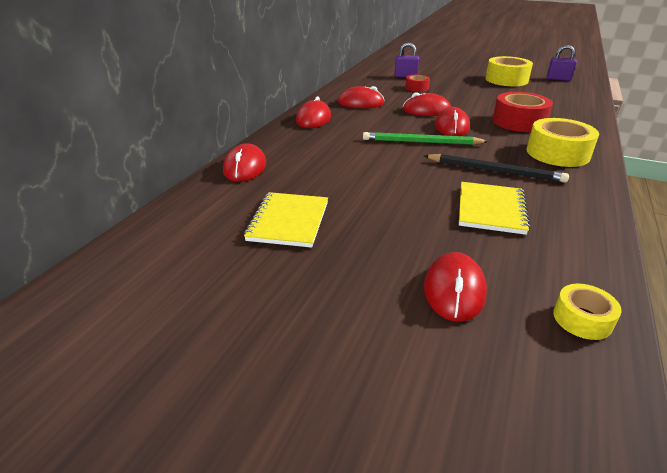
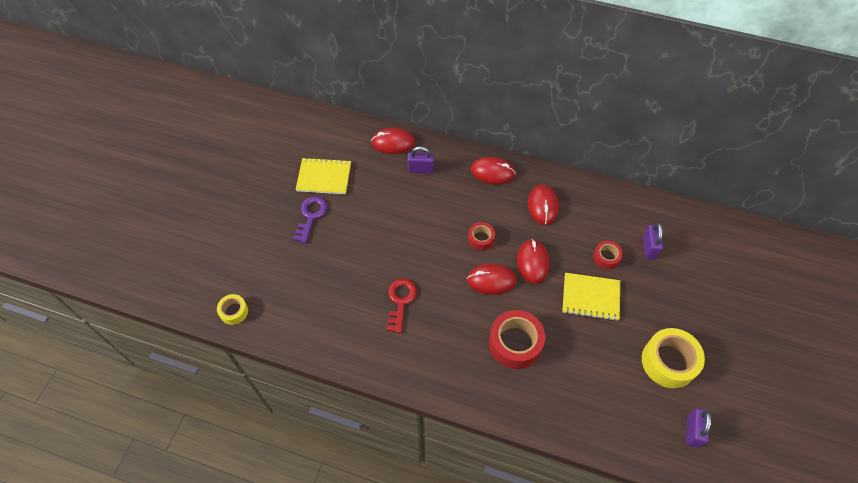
camera: 85 degrees right, 25 degrees up
(297, 152) = (421, 169): none -> purple padlock
(365, 234) = (311, 216): none -> purple key
(401, 128) = (481, 239): none -> red tape
(421, 142) = (451, 253): green pencil -> none
(454, 290) = (258, 257): red mouse -> none
(491, 209) = (341, 288): yellow notebook -> yellow notebook (590, 297)
(495, 171) = (400, 301): black pencil -> red key
(557, 153) = (440, 359): yellow tape -> none

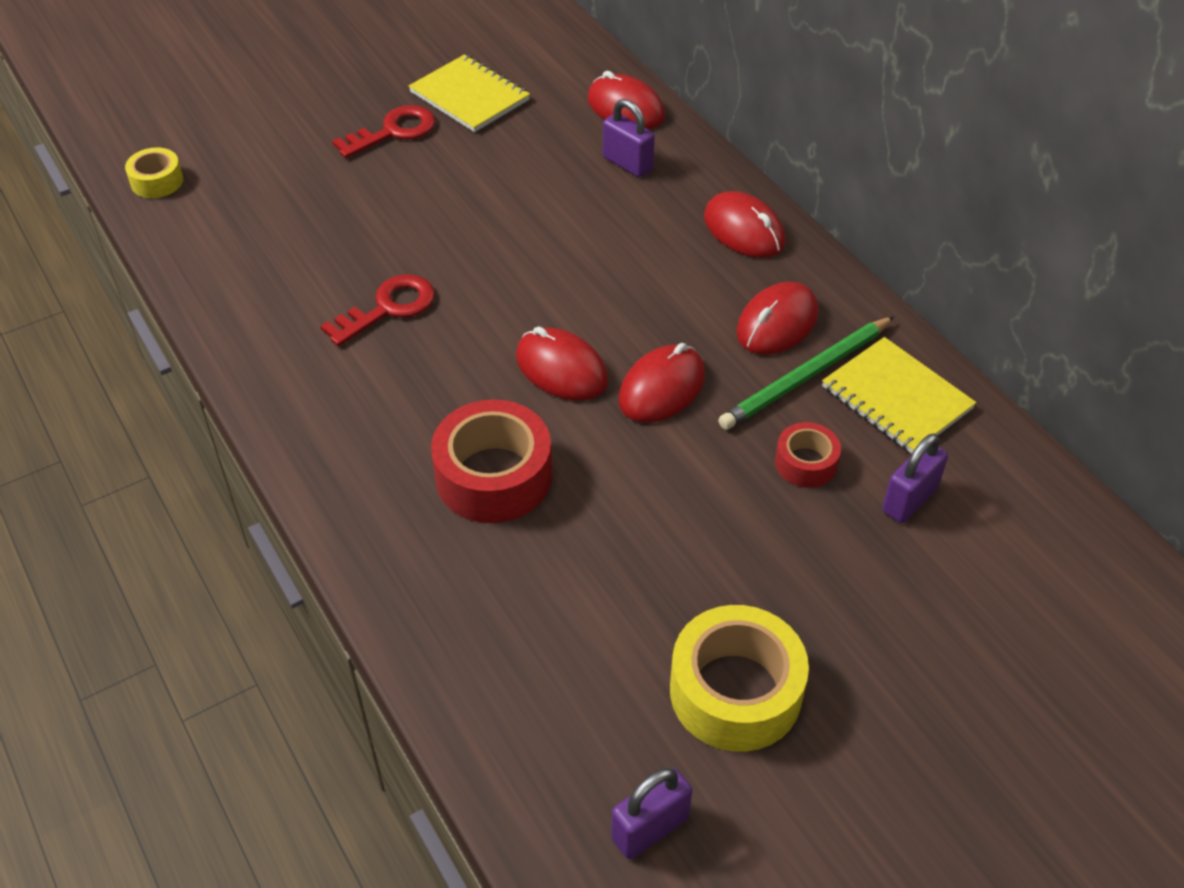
camera: 40 degrees right, 10 degrees down
(311, 216) = (393, 131): purple key -> red key
(481, 239) = (612, 305): red tape -> none
(573, 222) = (806, 377): none -> green pencil
(590, 297) = (704, 500): yellow notebook -> yellow notebook (896, 398)

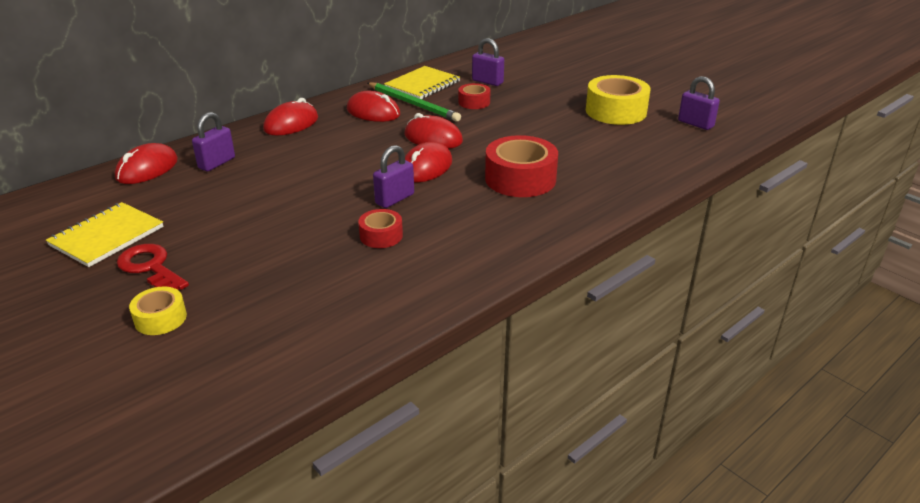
camera: 100 degrees left, 15 degrees down
(157, 181) = (205, 406): yellow tape -> yellow tape (160, 318)
(388, 308) = (381, 236): red key -> red tape
(477, 327) = (394, 199): none -> purple padlock

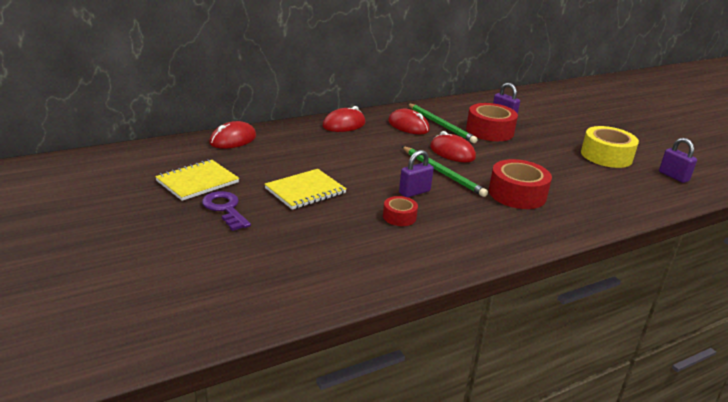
camera: 10 degrees right, 5 degrees down
(150, 268) = (225, 209): red key -> purple key
(160, 318) = (227, 245): yellow tape -> none
(217, 163) = (284, 144): purple padlock -> none
(422, 85) = (450, 112): yellow notebook -> yellow notebook (305, 191)
(426, 167) = (443, 173): red mouse -> green pencil
(474, 102) = (489, 131): red tape -> red tape, size x1.86

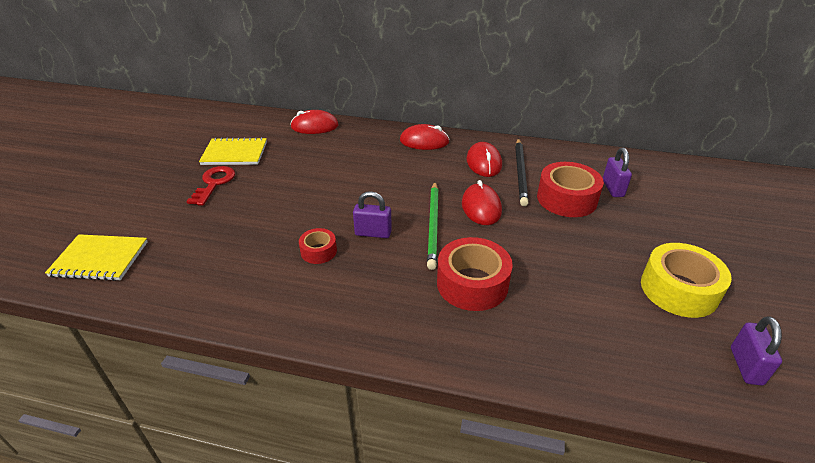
camera: 45 degrees right, 10 degrees up
(225, 209) = (214, 183): purple key -> red key
(305, 191) = (290, 192): yellow notebook -> yellow notebook (100, 259)
(441, 125) = (520, 173): green pencil -> black pencil

